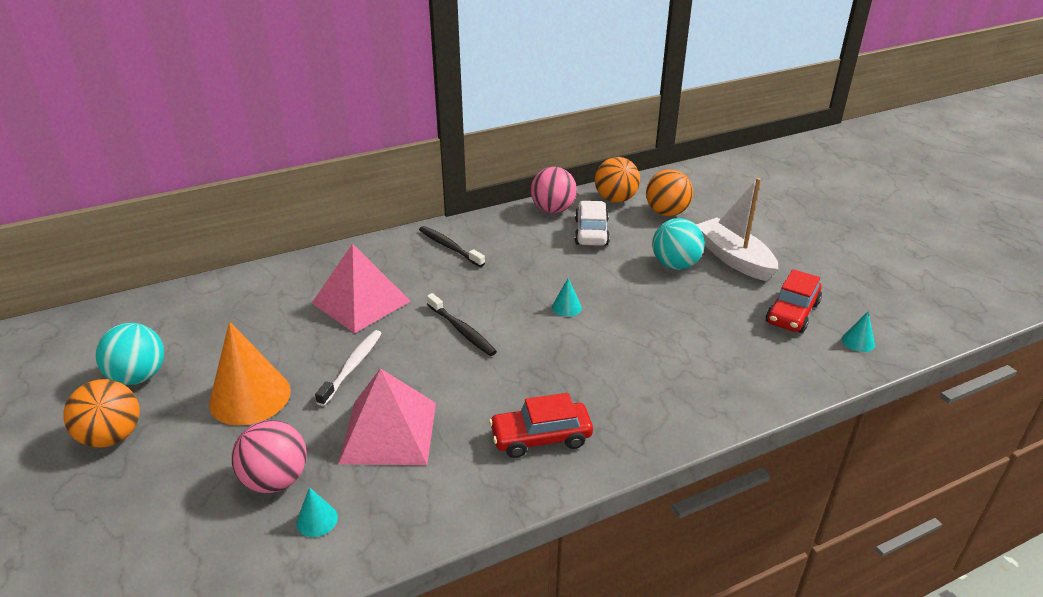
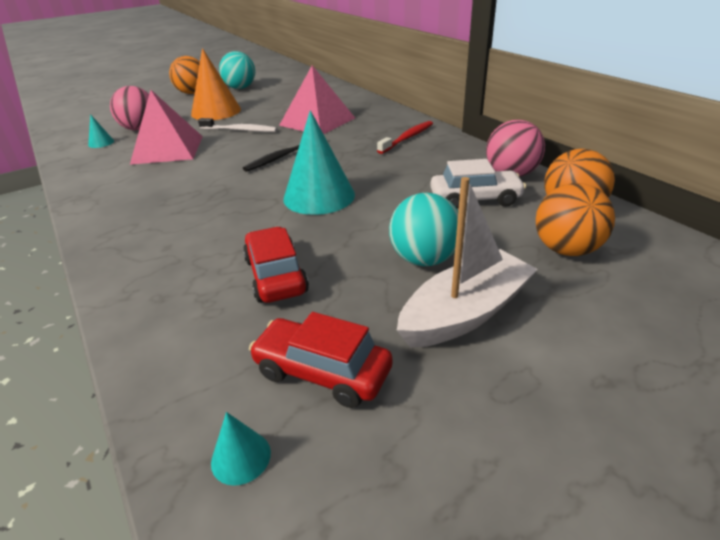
camera: 85 degrees right, 0 degrees up
(449, 247) = (407, 138): black toothbrush -> red toothbrush
(541, 437) = (136, 200): red car -> red car (276, 276)
(566, 307) = (319, 196): turquoise cone -> turquoise cone, size x2.29

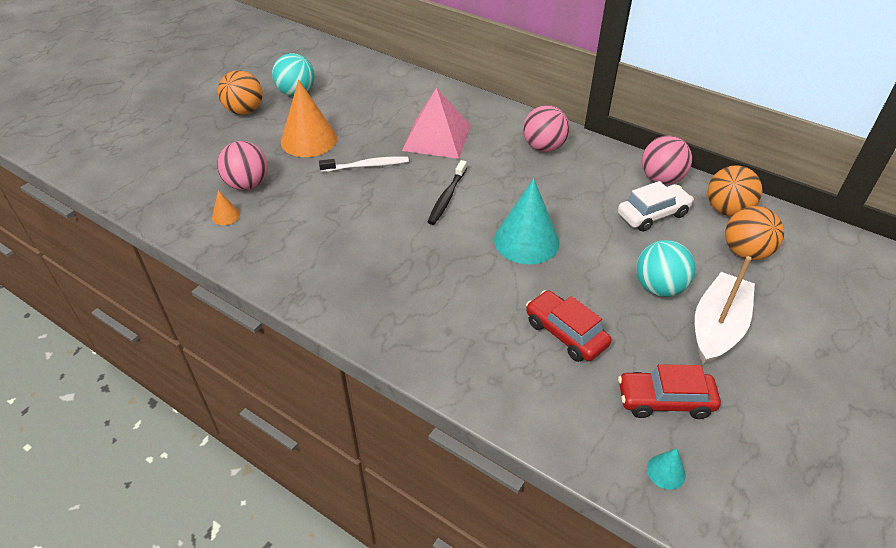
camera: 25 degrees left, 10 degrees up
(101, 143) = (226, 216): turquoise cone -> orange cone
(167, 149) = (317, 210): pink pyramid -> none
(407, 138) = (543, 147): red toothbrush -> pink ball

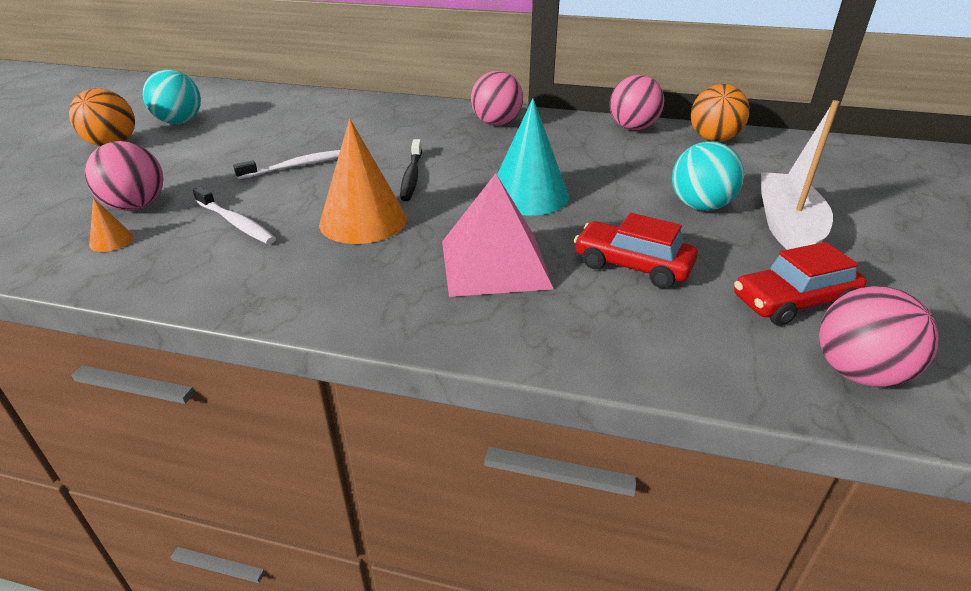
camera: 20 degrees left, 10 degrees down
(307, 218) = (236, 223): none -> white toothbrush
(309, 140) = (211, 156): orange cone -> orange cone (363, 221)
(437, 137) = (372, 133): pink pyramid -> pink pyramid (494, 263)
(652, 214) = (646, 154): white car -> none
(666, 471) = (858, 373): turquoise cone -> pink ball
(745, 252) = (758, 165): orange ball -> none

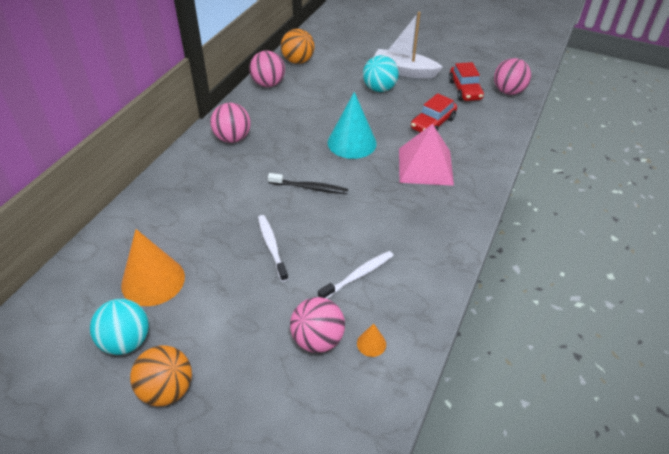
camera: 80 degrees left, 10 degrees up
(363, 221) = (368, 213): orange cone -> orange cone (153, 280)

